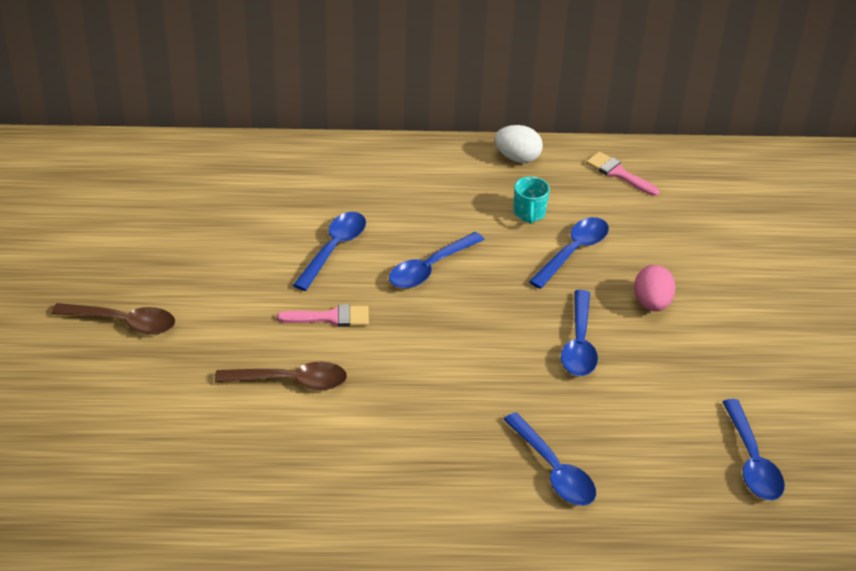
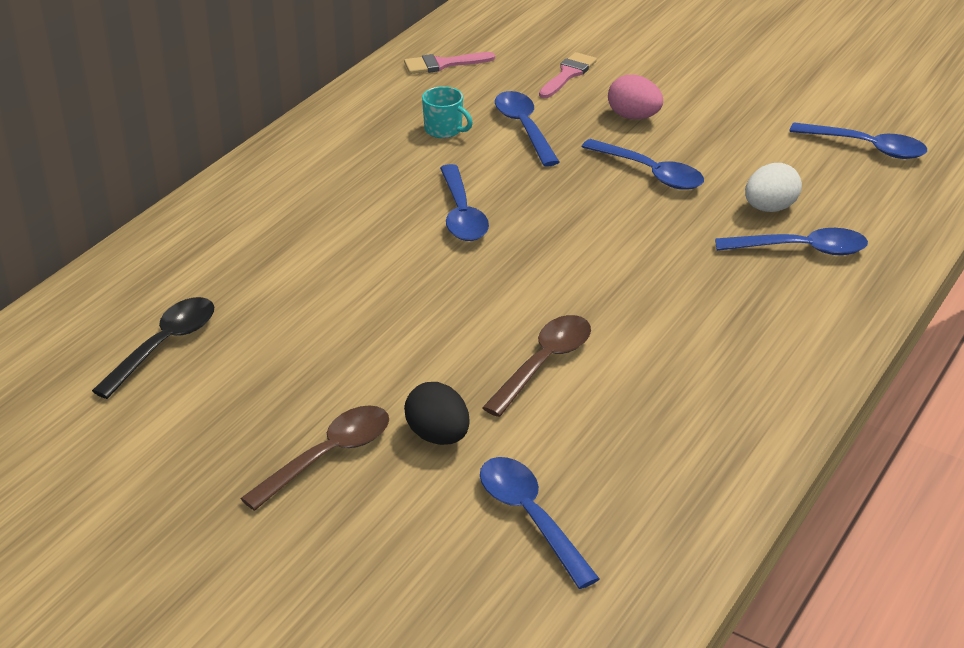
camera: 55 degrees left, 5 degrees down
(176, 205) = (164, 345): none -> black spoon
(177, 362) = (438, 436): none -> black egg
(331, 317) = (472, 302): pink brush -> pink brush (568, 74)
(334, 249) = (367, 261): blue spoon -> blue spoon (530, 517)
(517, 158) = (356, 105): white egg -> white egg (769, 208)

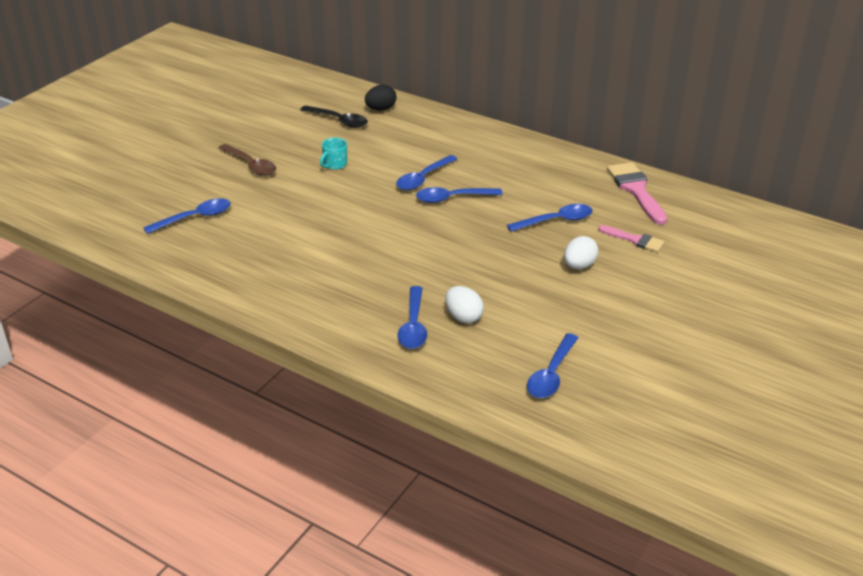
camera: 90 degrees right, 0 degrees up
(438, 436) = (258, 193): black egg -> black egg (381, 109)
(443, 64) = (636, 190): pink brush -> pink brush, size x1.67
(444, 130) = (549, 191): turquoise mug -> turquoise mug (335, 164)
(544, 363) = (309, 224): brown spoon -> none
(633, 117) = (579, 266): pink egg -> white egg
(650, 173) = (504, 269): blue spoon -> blue spoon (423, 179)

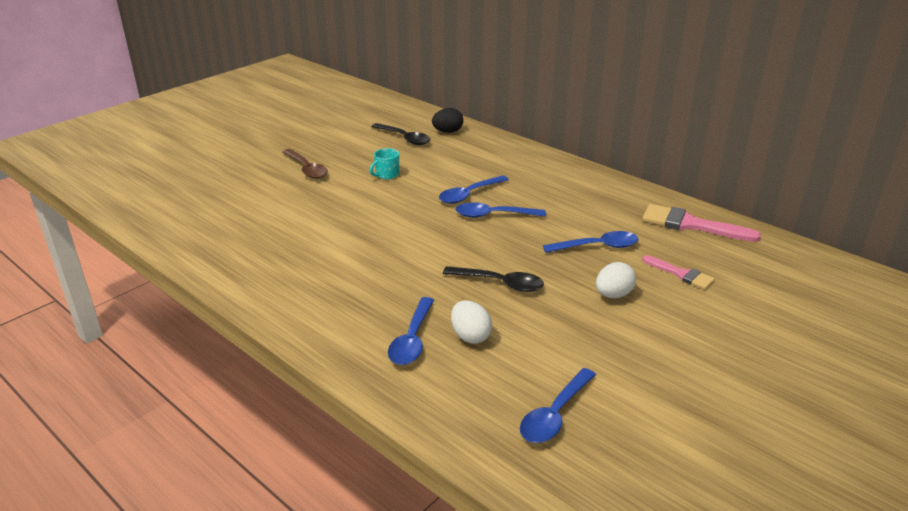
camera: 10 degrees right, 5 degrees down
(195, 218) = (233, 210): blue spoon -> none
(476, 266) = (500, 283): none -> black spoon
(636, 190) = (690, 224): pink brush -> pink brush turned 60 degrees counterclockwise

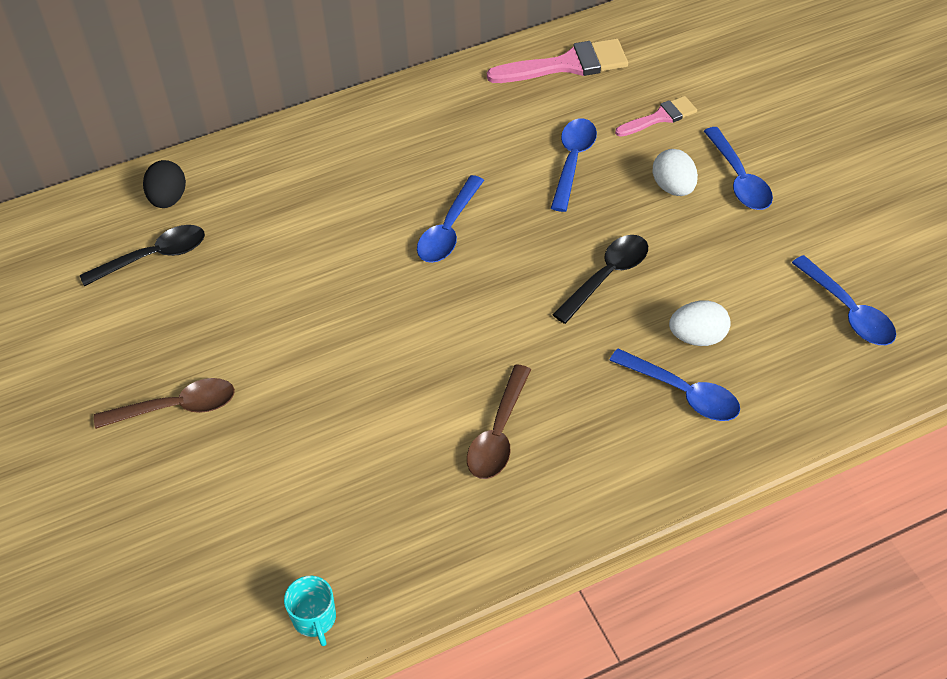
camera: 65 degrees left, 20 degrees up
(336, 270) = (498, 434): none -> brown spoon
(386, 175) = (263, 311): turquoise mug -> turquoise mug (314, 618)
(469, 195) = (380, 237): blue spoon -> blue spoon (739, 179)
(690, 224) = (567, 65): pink brush -> pink brush turned 150 degrees counterclockwise

